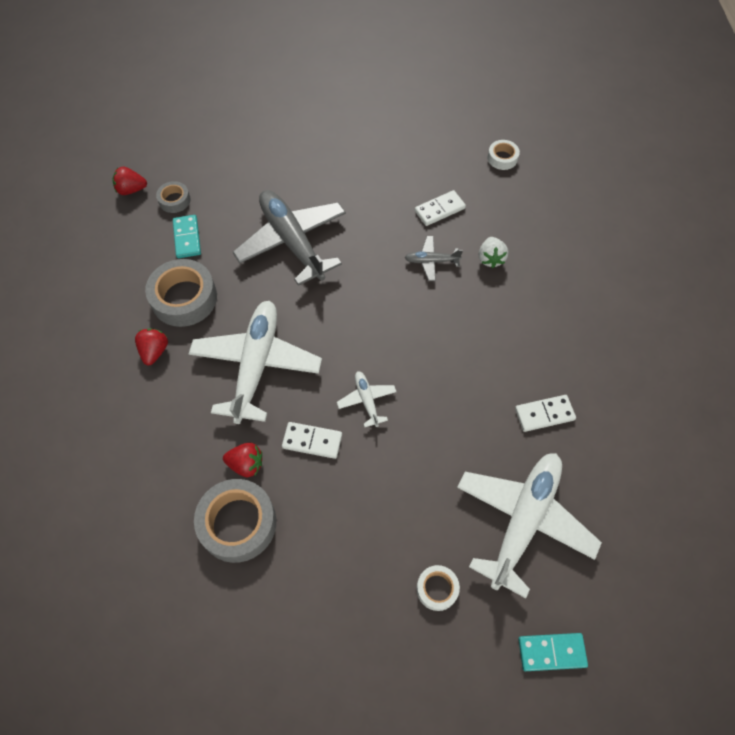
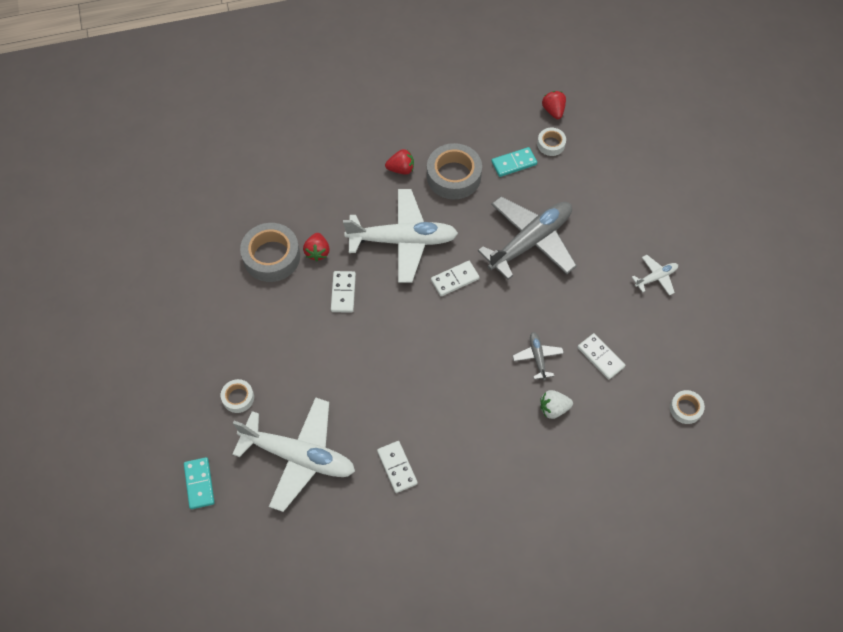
camera: 80 degrees right, 0 degrees up
(174, 200) = (551, 144): grey tape -> white tape
(322, 320) = (455, 279): none -> white domino
(367, 400) = (385, 326): white plane -> white plane (656, 277)

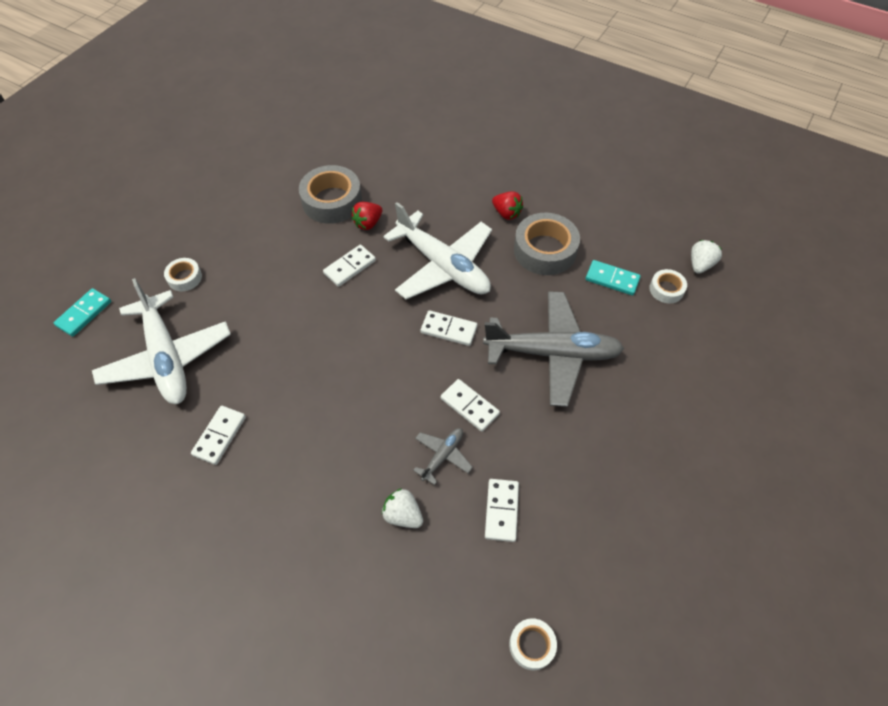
camera: 45 degrees right, 5 degrees down
(520, 315) = (469, 406): none -> white domino
(553, 111) = (700, 265): red strawberry -> white strawberry
(656, 277) = (644, 487): white plane -> none

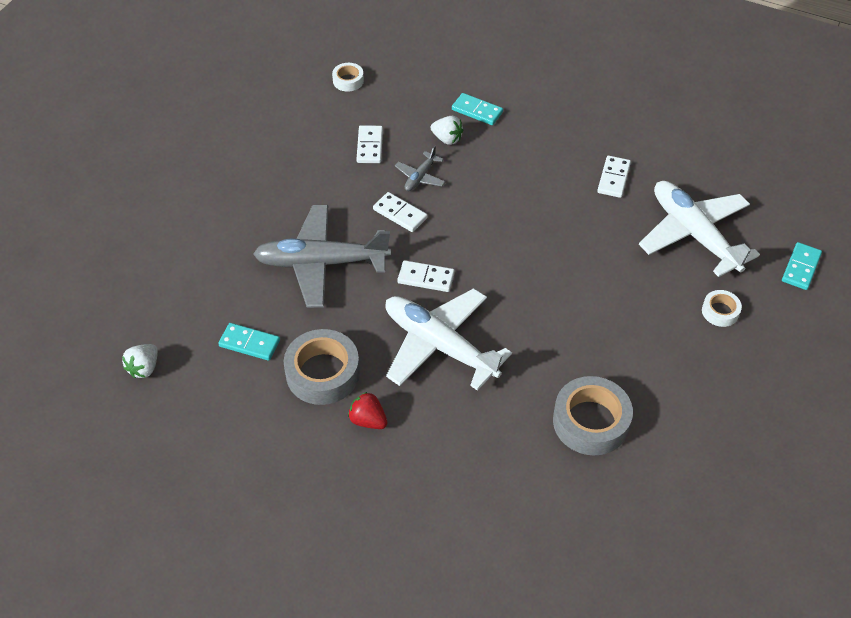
camera: 175 degrees right, 5 degrees down
(350, 267) = (544, 336): white domino -> none
(355, 563) = (477, 111): none -> turquoise domino
(368, 223) = (537, 393): red strawberry -> none
(666, 289) = (191, 336): white tape -> none

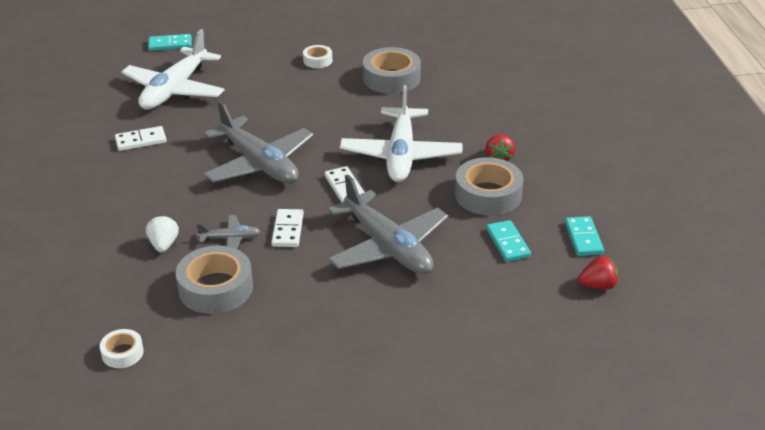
camera: 125 degrees left, 15 degrees down
(144, 368) = (598, 285): white strawberry -> red strawberry
(369, 146) = (215, 288): white domino -> grey tape
(477, 111) = (106, 243): turquoise domino -> turquoise domino (583, 238)
(511, 238) = (259, 164): none -> grey plane
(720, 311) = (244, 61): white tape -> white tape (317, 60)

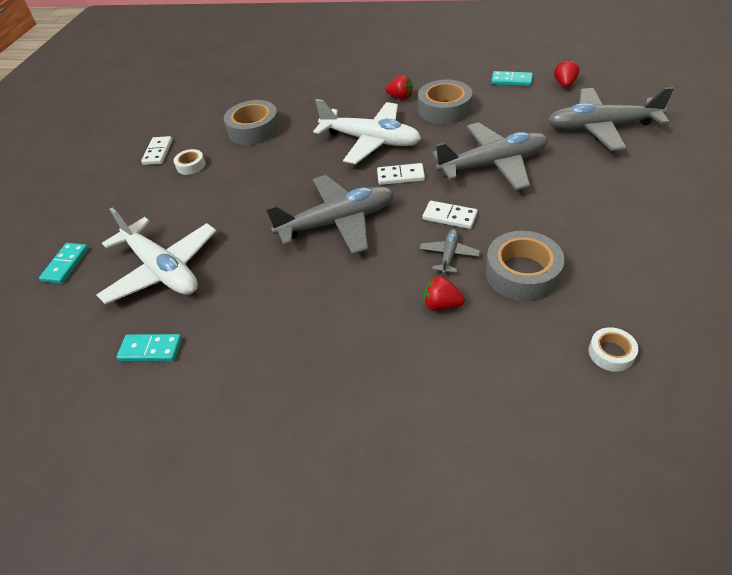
camera: 65 degrees left, 10 degrees up
(141, 140) = (243, 307): white domino -> white domino (158, 152)
(163, 245) = (441, 305): white strawberry -> red strawberry
(502, 326) = (601, 127): none -> grey plane
(507, 243) = (506, 110): turquoise domino -> turquoise domino (151, 349)

